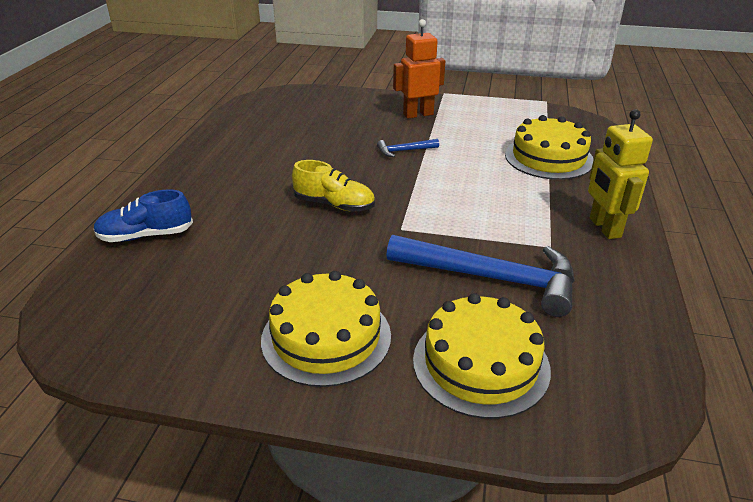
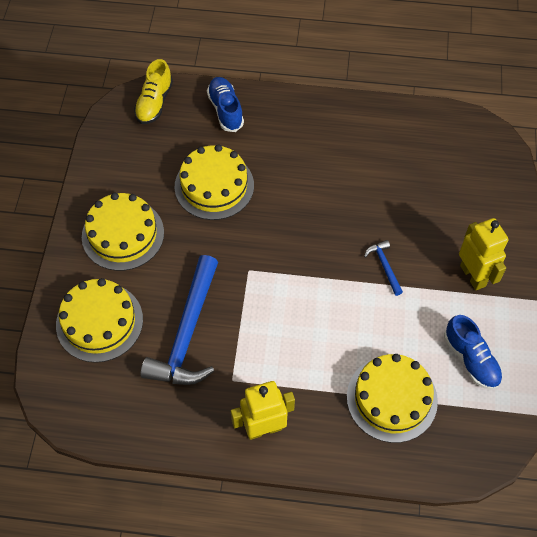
camera: 85 degrees right, 25 degrees up
(268, 249) = (214, 186): none -> yellow cake
(334, 205) = (279, 220): yellow shoe -> yellow shoe (154, 103)
(418, 114) = (473, 275): orange robot -> yellow robot
(502, 122) = (471, 359): none -> blue shoe

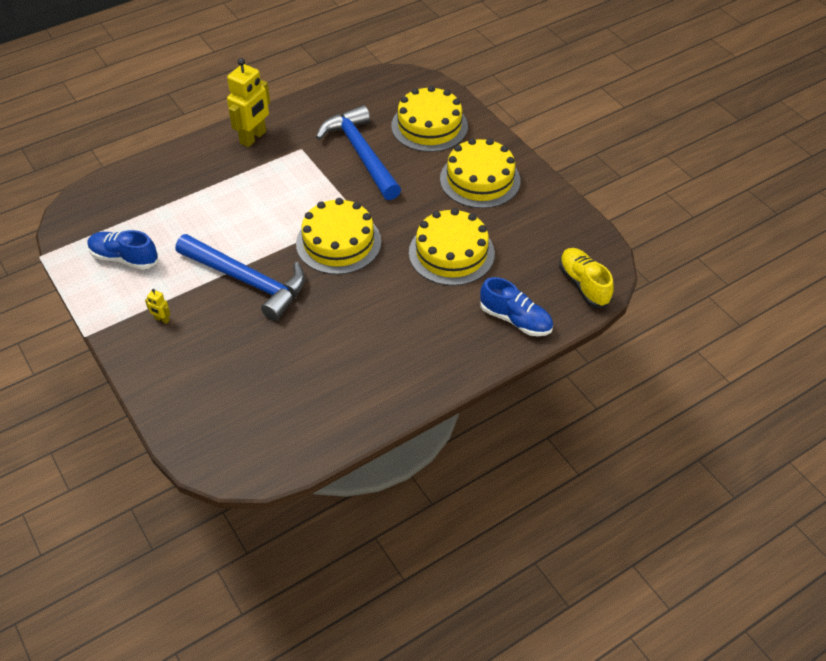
camera: 140 degrees right, 10 degrees down
(384, 266) = (247, 281): blue hammer -> blue hammer, size x2.26
(392, 398) = (172, 201): yellow cake -> yellow cake (338, 242)
(473, 275) = (162, 319): yellow robot -> yellow robot, size x0.42

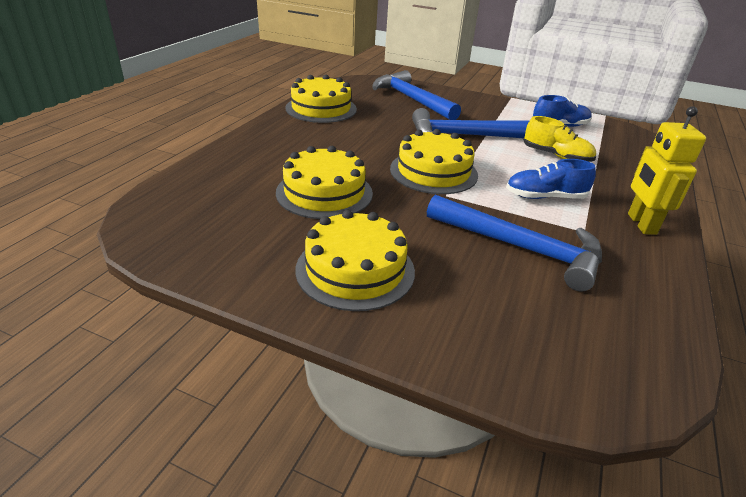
camera: 145 degrees right, 15 degrees down
(162, 319) = (484, 110): yellow robot -> none
(218, 380) = (411, 99): none -> blue hammer
(429, 126) = (493, 318): yellow cake -> yellow cake (321, 108)
(515, 319) = (227, 167): blue shoe -> blue shoe (545, 197)
(583, 285) = (164, 206): yellow shoe -> yellow shoe (556, 156)

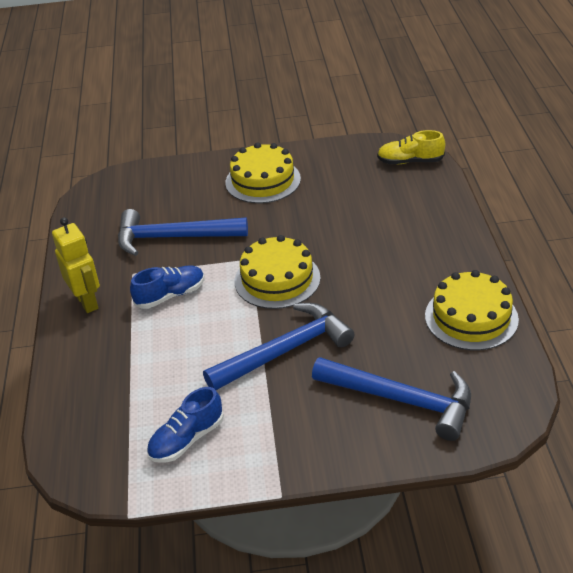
camera: 155 degrees right, 5 degrees up
(324, 193) = (337, 218): yellow cake -> none
(556, 156) = (175, 364): yellow shoe -> yellow shoe (410, 161)

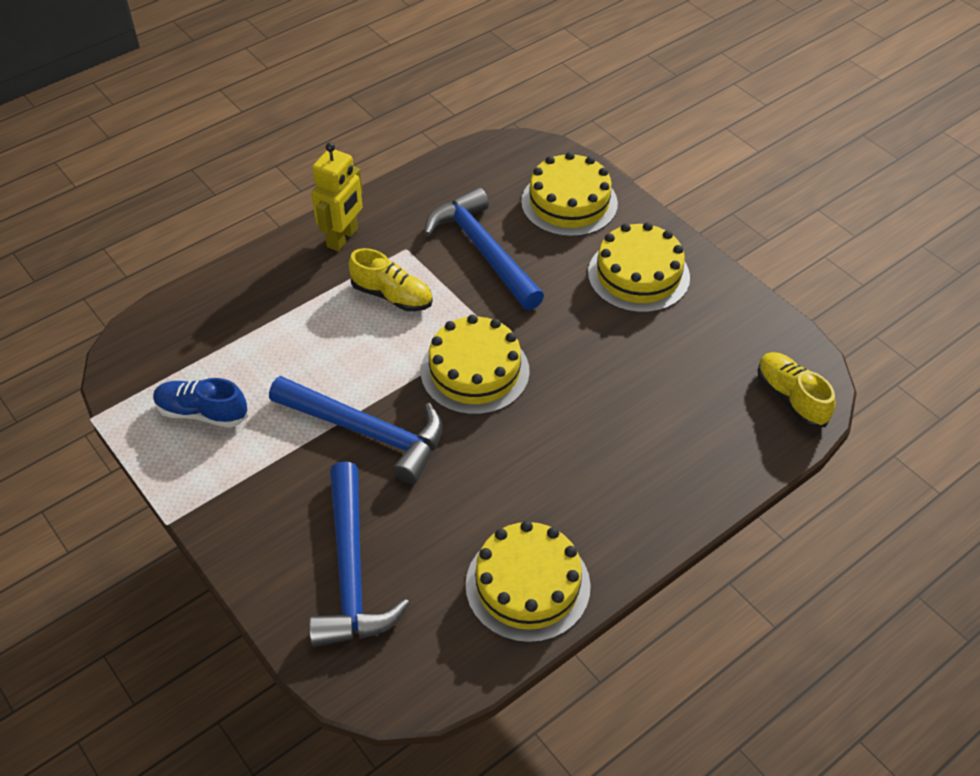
camera: 55 degrees right, 10 degrees up
(170, 295) = (392, 296): blue shoe -> yellow shoe
(171, 185) = (569, 203): none -> yellow cake

